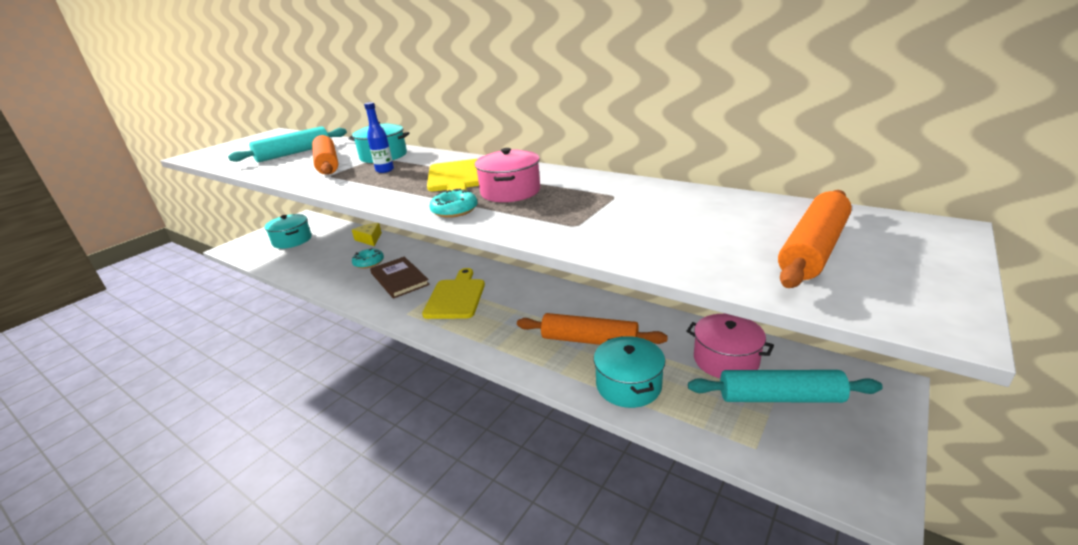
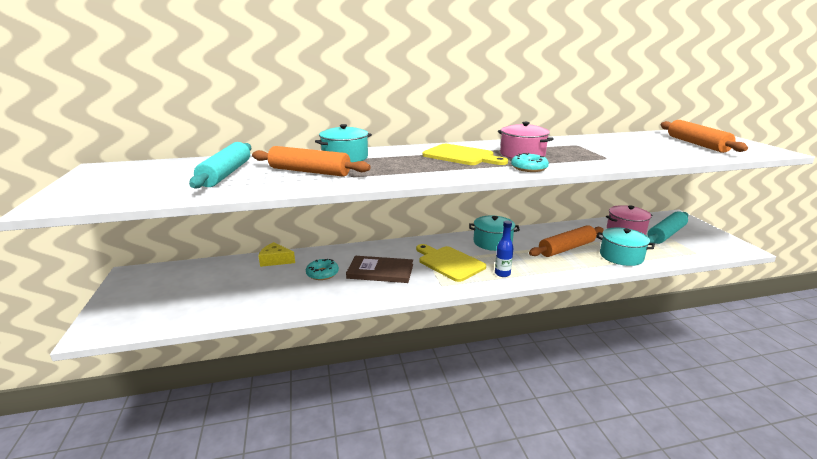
camera: 50 degrees left, 5 degrees down
(292, 240) = (178, 293): turquoise pot -> turquoise pot (492, 242)
(385, 170) = (387, 164): blue bottle -> blue bottle (502, 273)

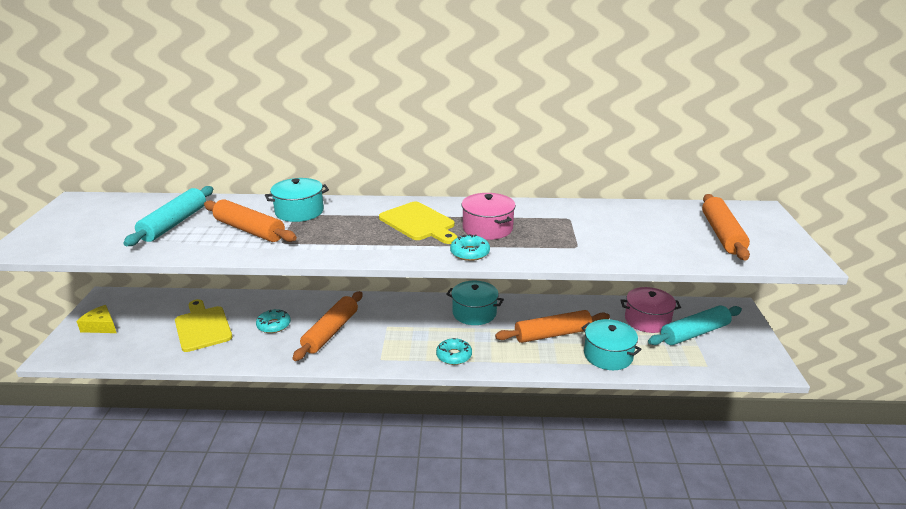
camera: 15 degrees right, 5 degrees up
(275, 260) = (239, 301): yellow cheese -> yellow cheese (101, 326)
(380, 271) = (331, 332): brown book -> orange rolling pin
(449, 262) = (408, 332): yellow cutting board -> yellow cutting board (202, 327)
(502, 273) = (454, 356): blue bottle -> turquoise donut

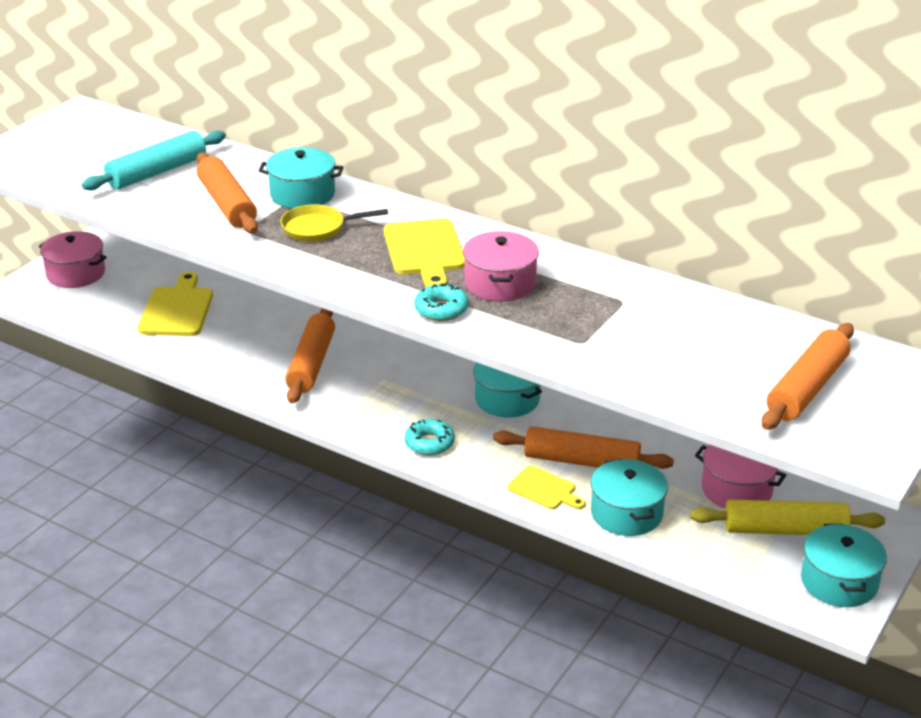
camera: 30 degrees right, 5 degrees up
(101, 326) = (76, 273): yellow cheese -> pink pot
(274, 325) = (254, 333): turquoise donut -> none
(331, 332) = (311, 364): orange rolling pin -> orange rolling pin turned 45 degrees counterclockwise
(332, 228) = (318, 228): none -> yellow pan
(549, 359) = (544, 489): none -> yellow cutting board
(694, 333) = (785, 530): turquoise rolling pin -> yellow rolling pin
(750, 351) = (839, 581): none -> turquoise pot

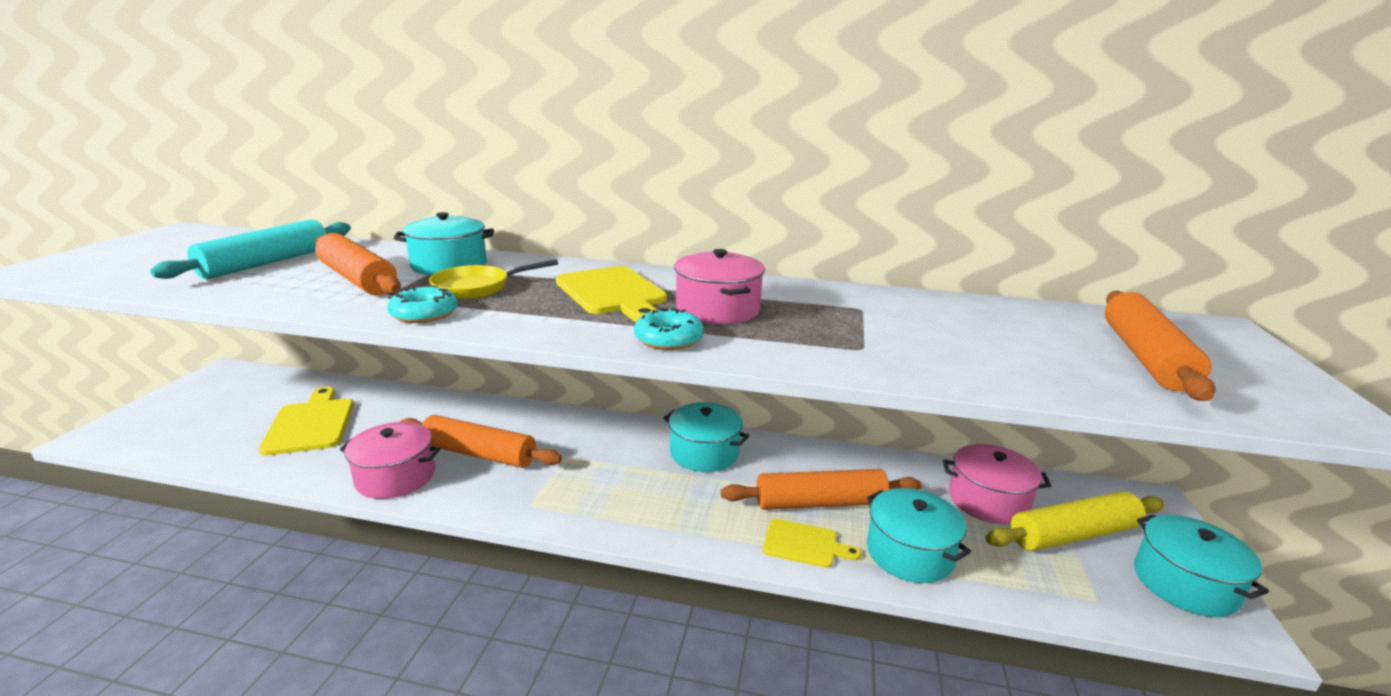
camera: 20 degrees left, 10 degrees down
(76, 273) = (185, 406): pink pot -> pink pot (395, 477)
(311, 364) = (479, 453): orange rolling pin -> orange rolling pin turned 60 degrees counterclockwise
(429, 443) = (646, 516): turquoise donut -> turquoise donut (424, 314)

